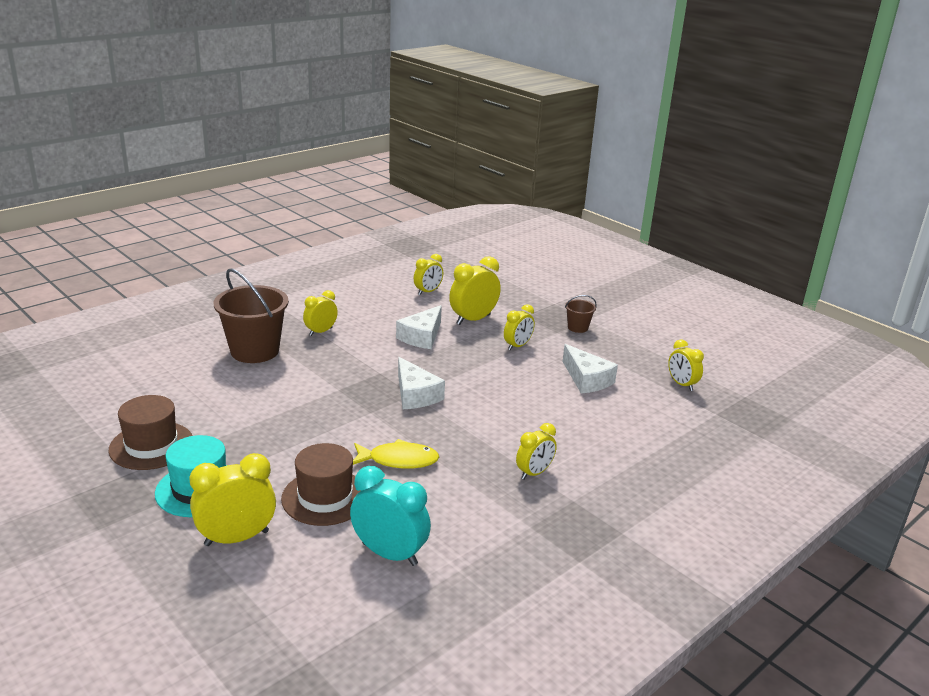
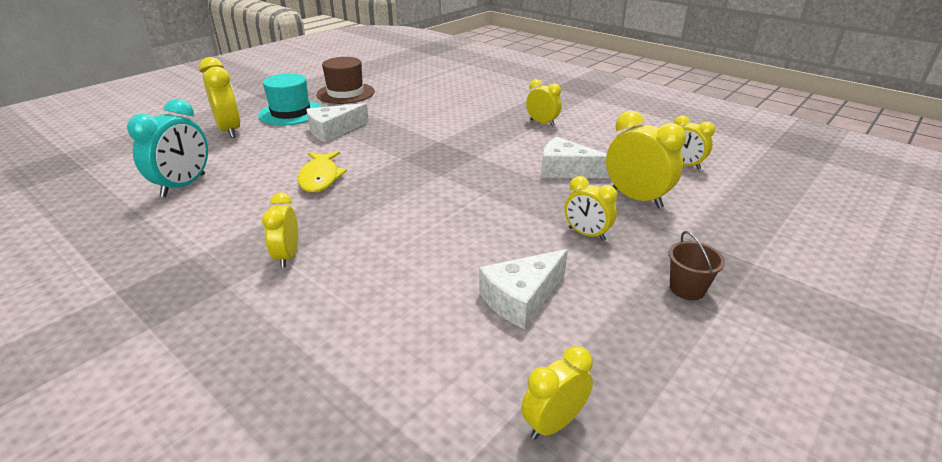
camera: 85 degrees right, 5 degrees up
(254, 351) = (490, 104): brown bucket -> none
(325, 497) = (270, 153): brown hat -> none
(415, 395) = (439, 176): white cheese -> white cheese (333, 131)
(534, 473) = (287, 256): yellow clock -> yellow clock turned 45 degrees clockwise

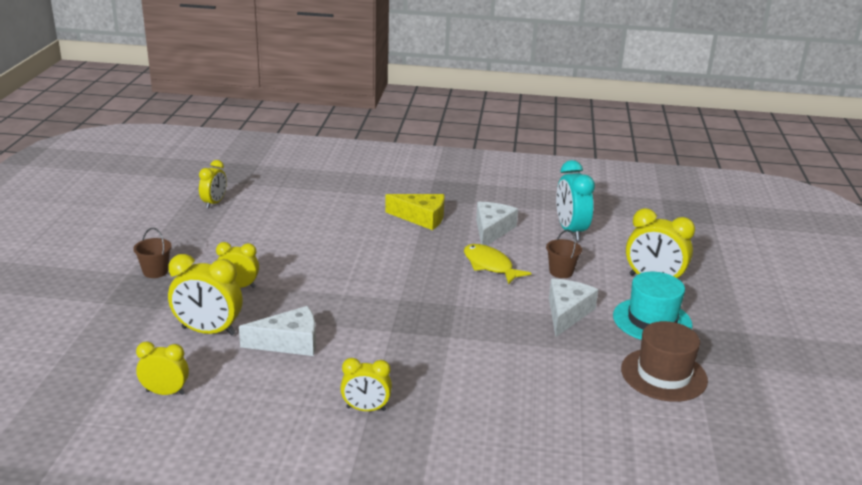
camera: 145 degrees right, 5 degrees down
(276, 155) = (561, 272): none -> brown bucket
(287, 256) = (421, 218): yellow clock -> yellow cheese
(521, 298) = (260, 238): white cheese -> white cheese (492, 230)

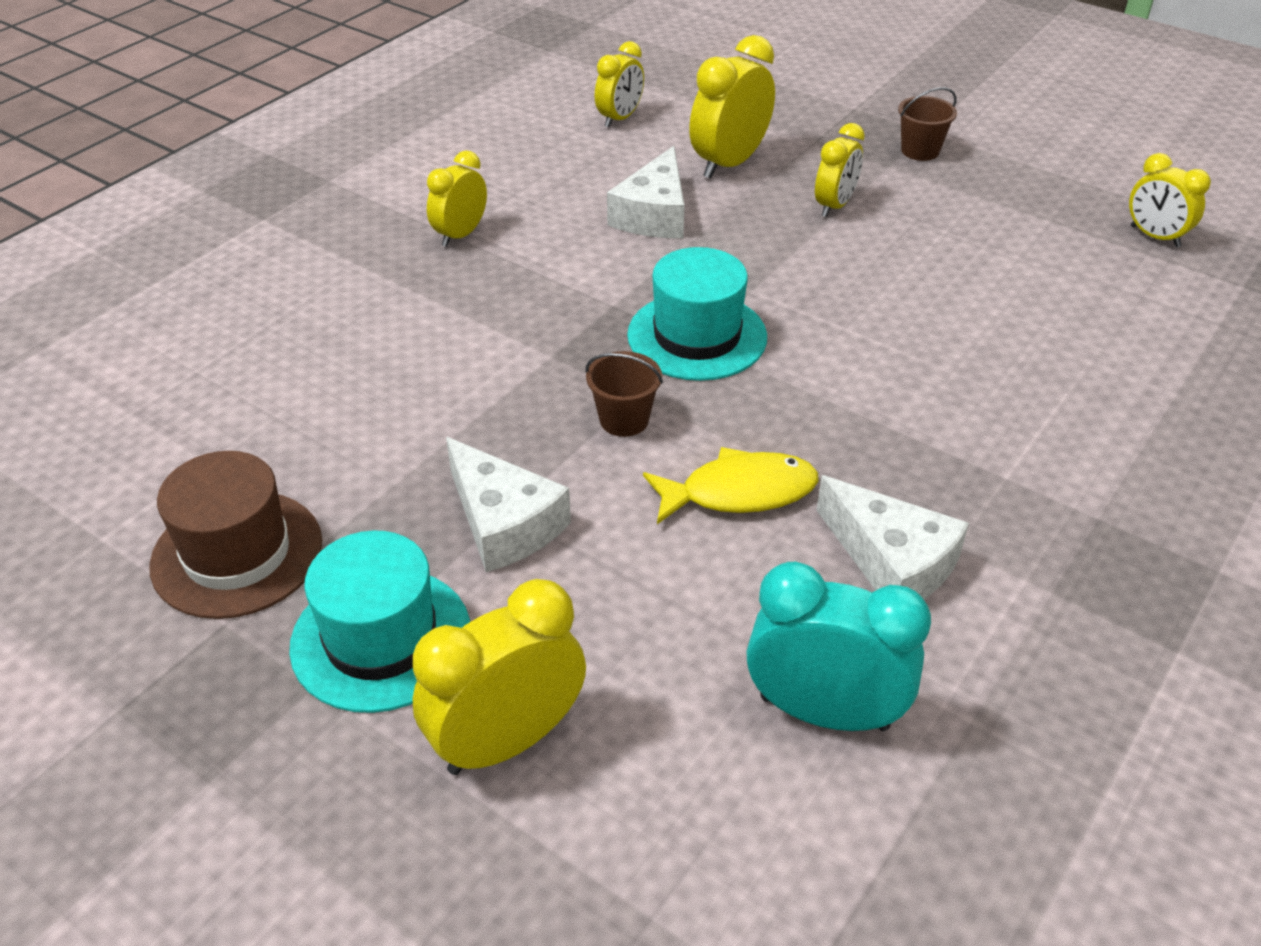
camera: 120 degrees right, 15 degrees up
(396, 300) = (697, 336): none -> turquoise hat
(421, 218) = (999, 471): yellow cheese -> none
(561, 272) = (649, 591): brown bucket -> brown bucket (624, 420)

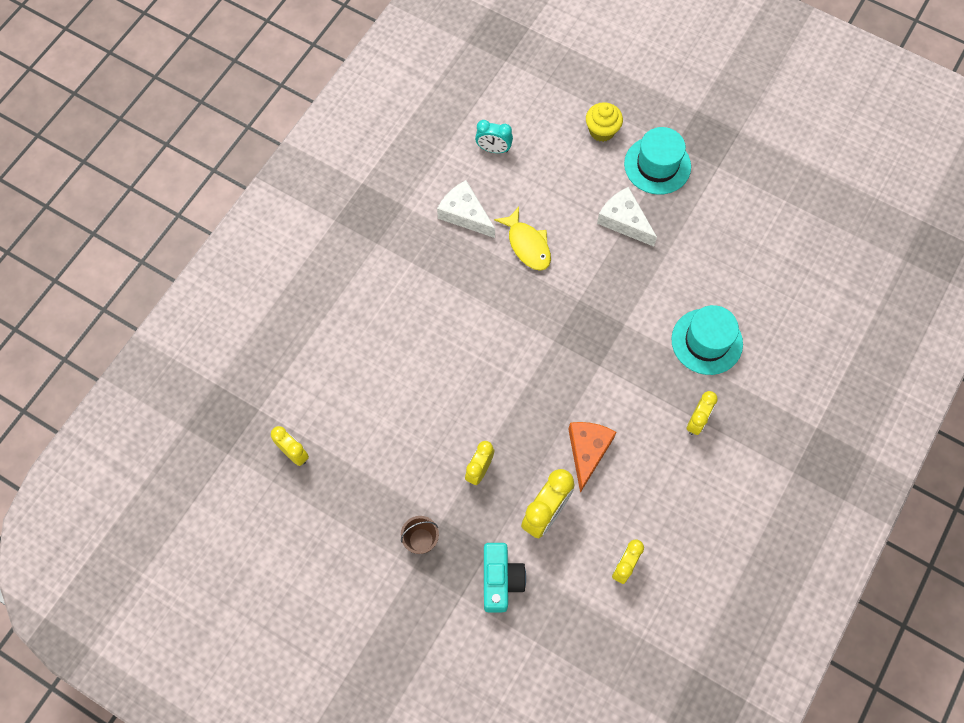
camera: 175 degrees right, 25 degrees up
(237, 554) = (727, 198): brown hat -> none
(507, 741) = (602, 131): yellow clock -> yellow cupcake
(624, 420) = (582, 283): brown bucket -> none
(654, 214) = (587, 451): white cheese -> orange cheese
(697, 336) = (553, 344): turquoise hat -> turquoise hat (707, 341)
(739, 492) = (527, 245): yellow fish -> yellow fish turned 105 degrees counterclockwise
(799, 116) = (500, 580): none -> turquoise camera
(824, 712) = (493, 149): turquoise clock -> turquoise clock, size x0.63

